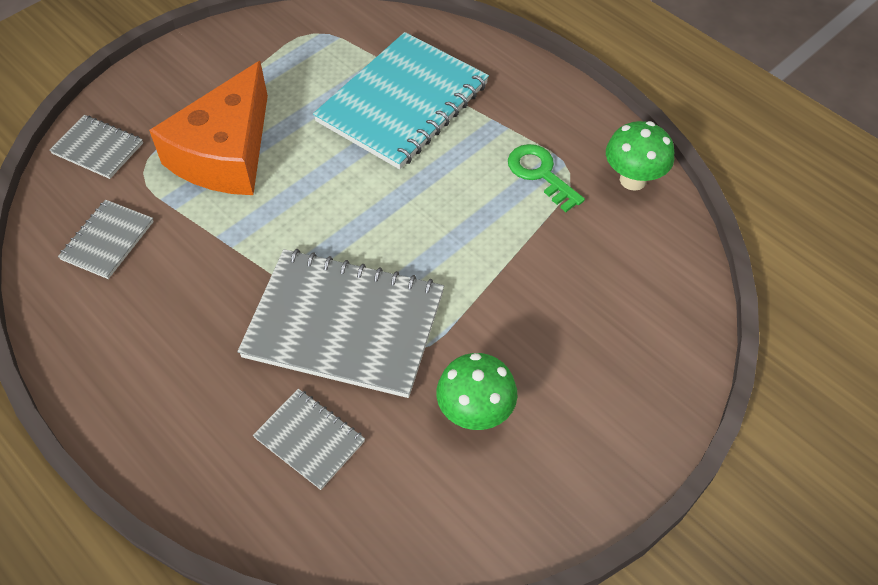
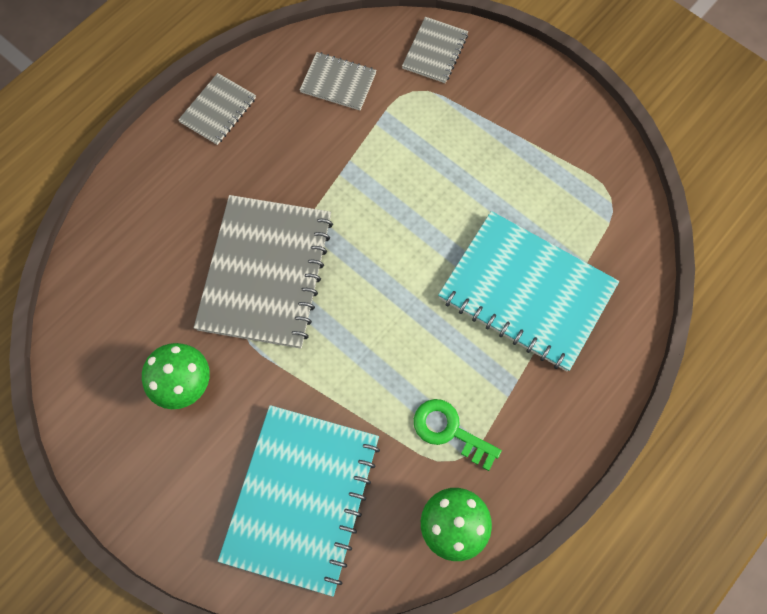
camera: 85 degrees right, 15 degrees up
(225, 153) = (442, 149): orange cheese -> none
(309, 440) = (161, 261): grey notebook -> grey notebook (218, 110)
(540, 174) = (449, 431): green key -> green key turned 105 degrees counterclockwise
(608, 301) = (301, 498): none -> turquoise notebook

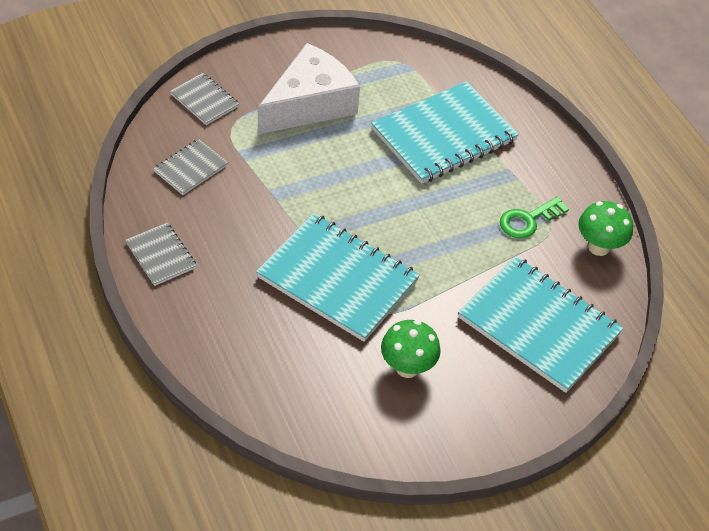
camera: 70 degrees left, 20 degrees down
(265, 272) = (337, 279): grey notebook -> turquoise notebook
(490, 144) = (309, 104): none -> white cheese

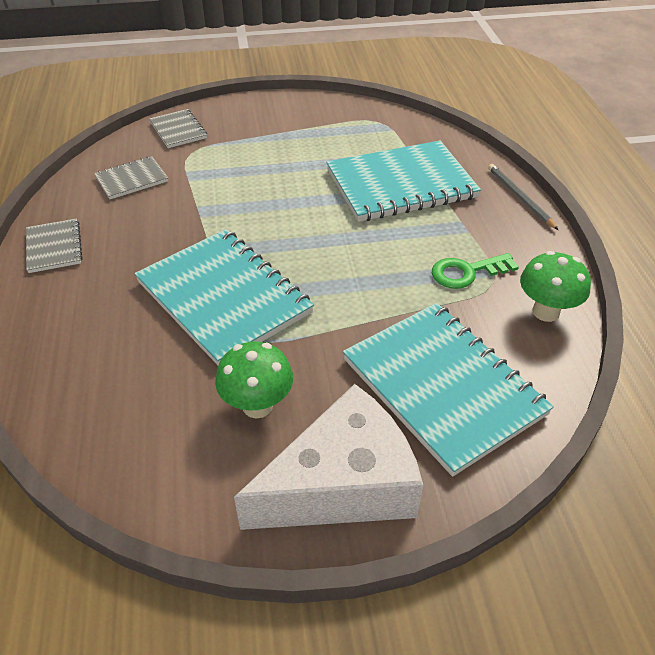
camera: 20 degrees right, 5 degrees down
(309, 104) = (276, 144): white cheese -> white cheese (342, 483)
(551, 134) = (520, 197): none -> grey pencil

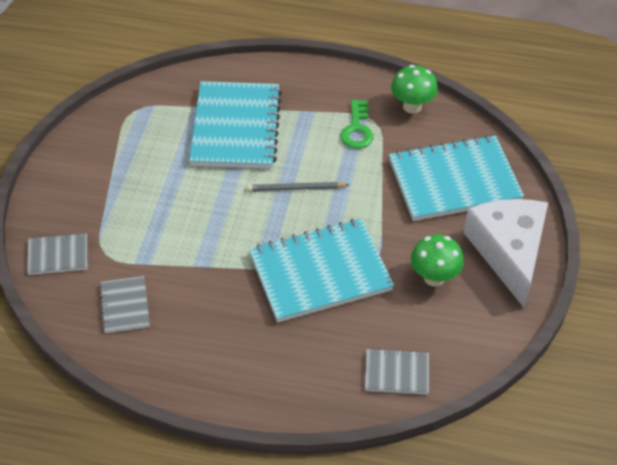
camera: 70 degrees left, 5 degrees up
(54, 247) = (200, 377): grey notebook -> grey notebook (397, 373)
(520, 197) = (290, 68): grey pencil -> grey pencil (295, 188)

